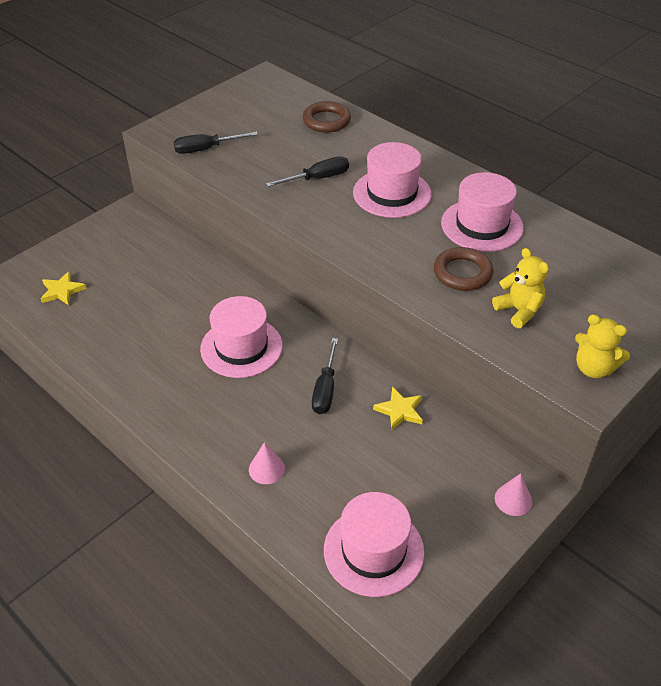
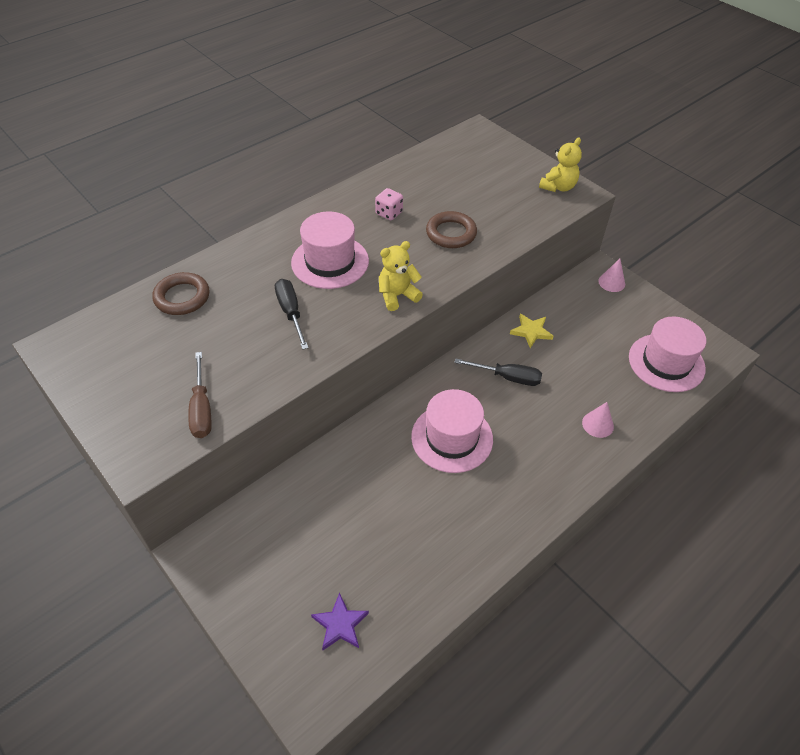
camera: 85 degrees left, 5 degrees up
(62, 291) = (340, 624): yellow star -> purple star
(206, 149) = (202, 409): black screwdriver -> brown screwdriver
(482, 225) = (389, 213): pink hat -> pink dice
(519, 311) = (498, 211): yellow teddy bear -> yellow teddy bear (397, 296)

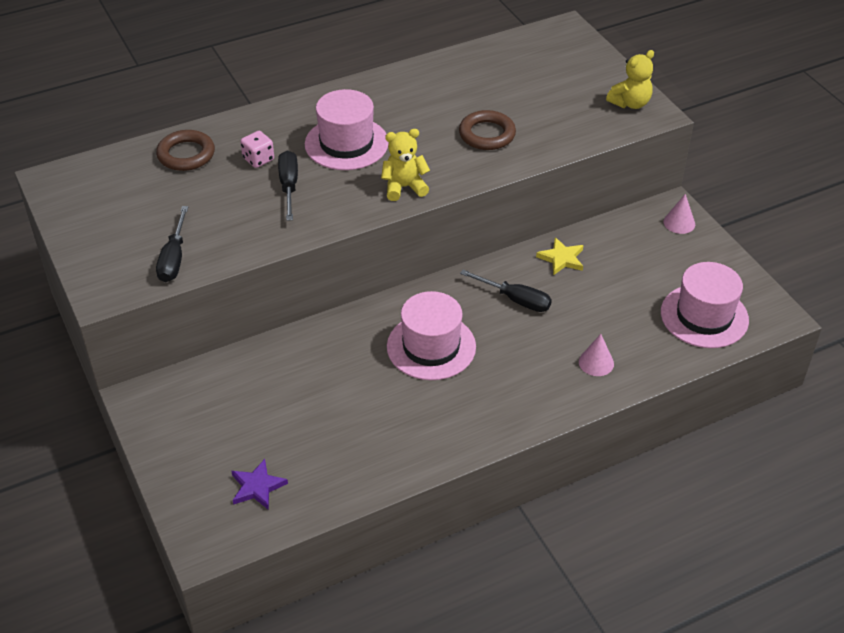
camera: 15 degrees right, 5 degrees down
(202, 409) = (174, 258): brown screwdriver -> black screwdriver
(389, 213) = (428, 104): pink dice -> pink dice (258, 159)

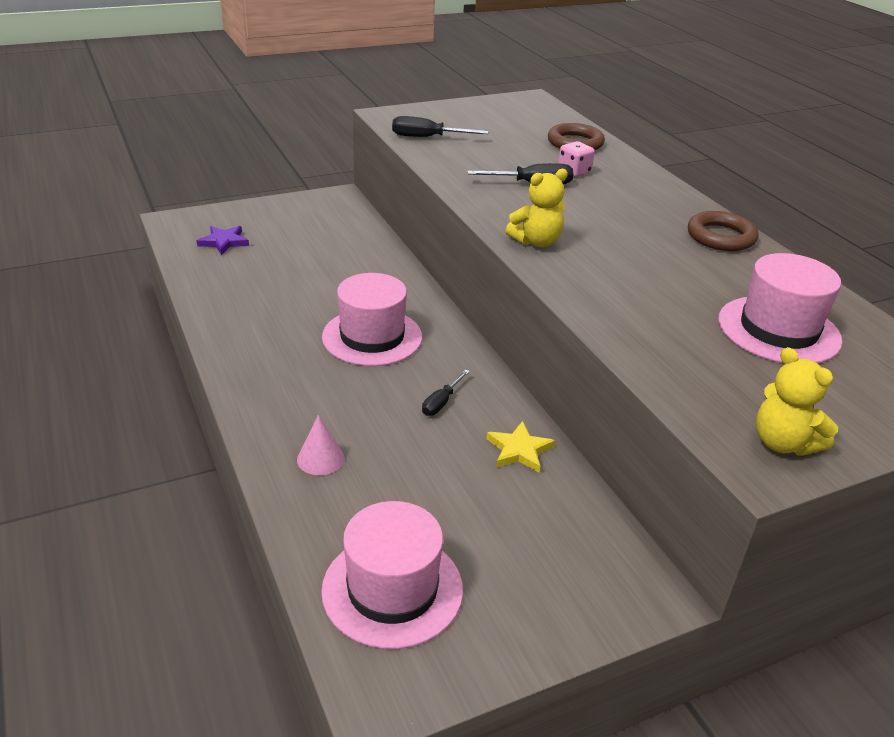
camera: 90 degrees right, 10 degrees down
(346, 143) = (611, 214): pink hat -> pink hat (778, 330)
(404, 187) = (536, 242): yellow teddy bear -> yellow teddy bear turned 75 degrees clockwise
(487, 134) = (654, 302): brown ring -> brown ring (721, 237)
(515, 300) = (441, 402): black screwdriver -> black screwdriver, size x0.65
(679, 223) = (615, 596): pink cone -> none

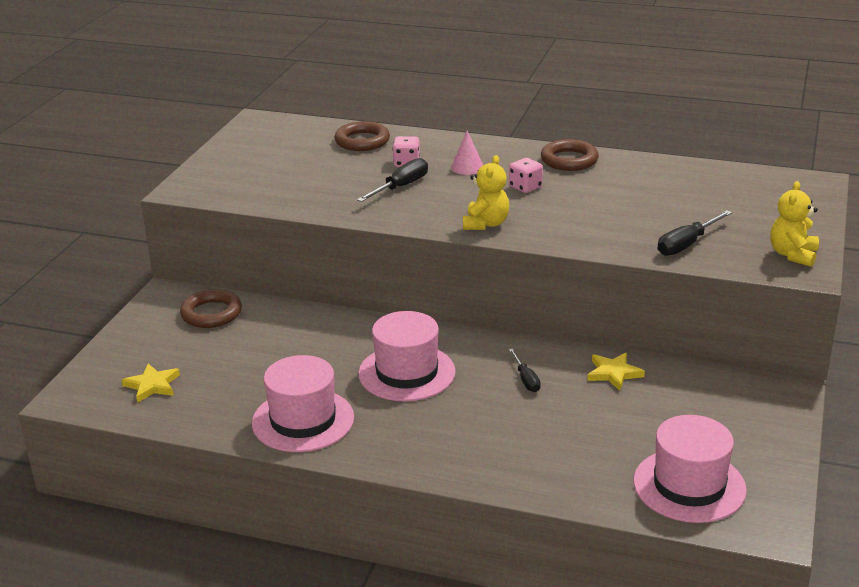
camera: 45 degrees left, 5 degrees down
(224, 242) = (152, 385): purple star -> yellow star
(320, 459) = (527, 460): pink cone -> pink cone (467, 167)
(339, 222) = (211, 313): none -> brown ring
(427, 137) = (255, 192): black screwdriver -> black screwdriver (686, 244)
(632, 235) = (525, 187): none -> pink dice
(778, 330) = (692, 199): pink hat -> pink hat (303, 420)
(783, 443) = (793, 255): yellow teddy bear -> yellow teddy bear turned 105 degrees clockwise

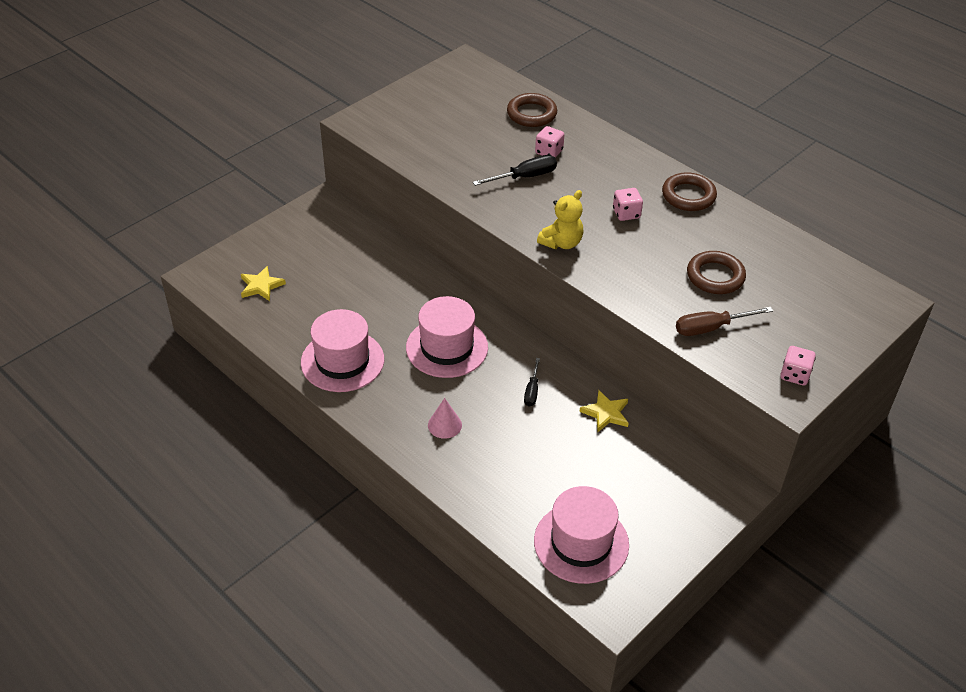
camera: 25 degrees right, 15 degrees up
(211, 313) = (344, 233): brown ring -> brown ring (715, 276)
(467, 167) = (595, 174): pink cone -> pink cone (444, 425)
(686, 244) = (711, 328): black screwdriver -> brown screwdriver
(793, 255) = (794, 375): yellow teddy bear -> pink dice

